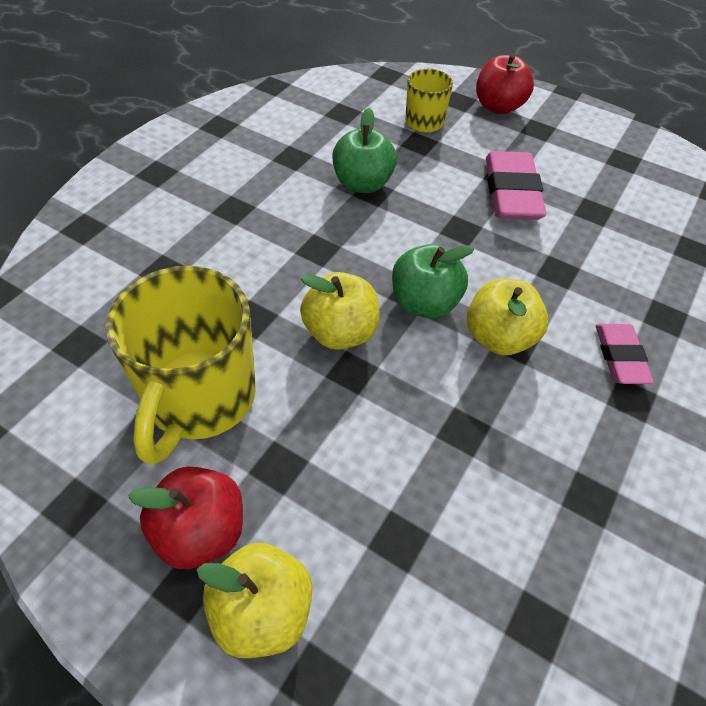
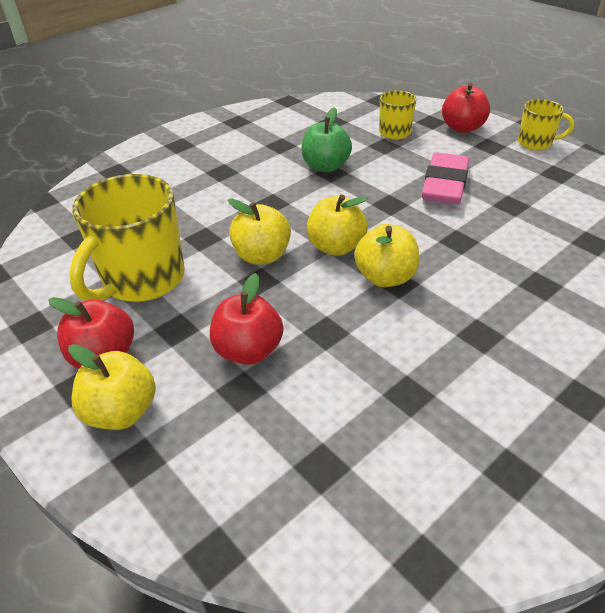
camera: 20 degrees right, 10 degrees down
(383, 479) = (248, 350): none -> red apple
(424, 303) = (336, 247): green apple -> yellow apple
(586, 120) = (536, 143): none -> yellow mug
(620, 357) = (484, 305): pink eraser -> none

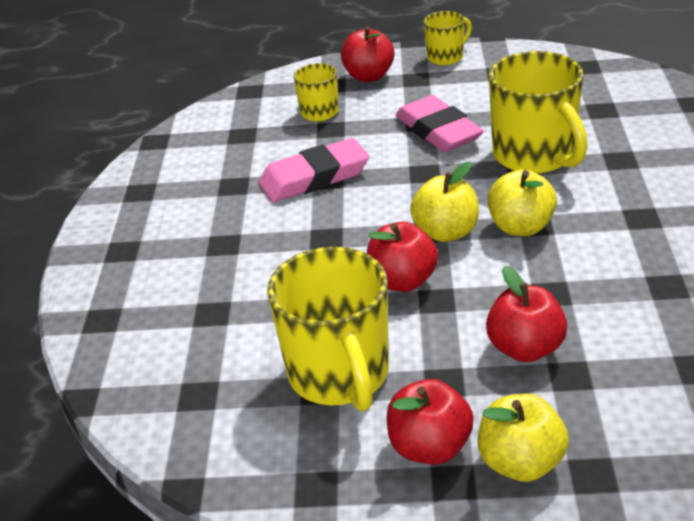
camera: 45 degrees left, 5 degrees down
(262, 256) = (402, 281): yellow apple -> red apple
(325, 166) = (314, 177): green apple -> pink eraser
(480, 240) = (535, 156): none -> yellow mug

